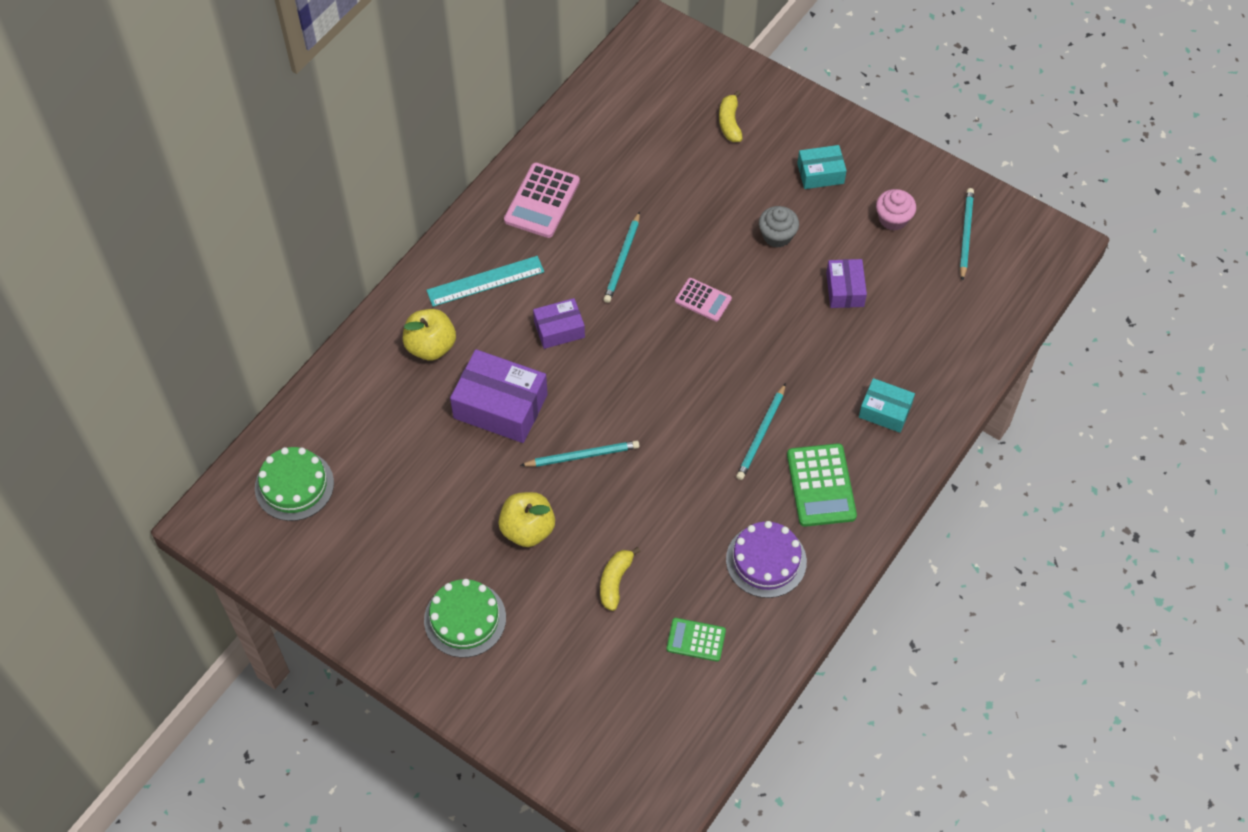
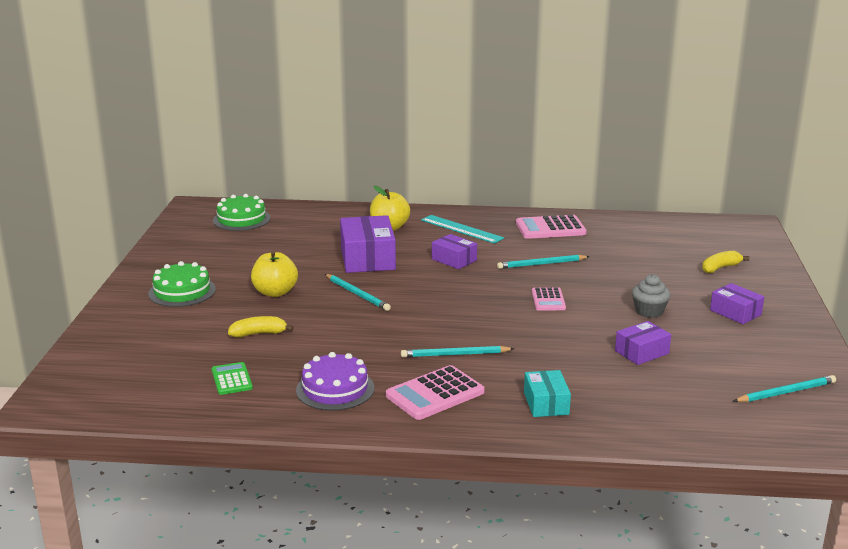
camera: 60 degrees right, 35 degrees down
(820, 173) = (735, 312): turquoise box -> purple box
(821, 485) = (435, 394): green calculator -> pink calculator
(893, 219) = (744, 354): pink cupcake -> none

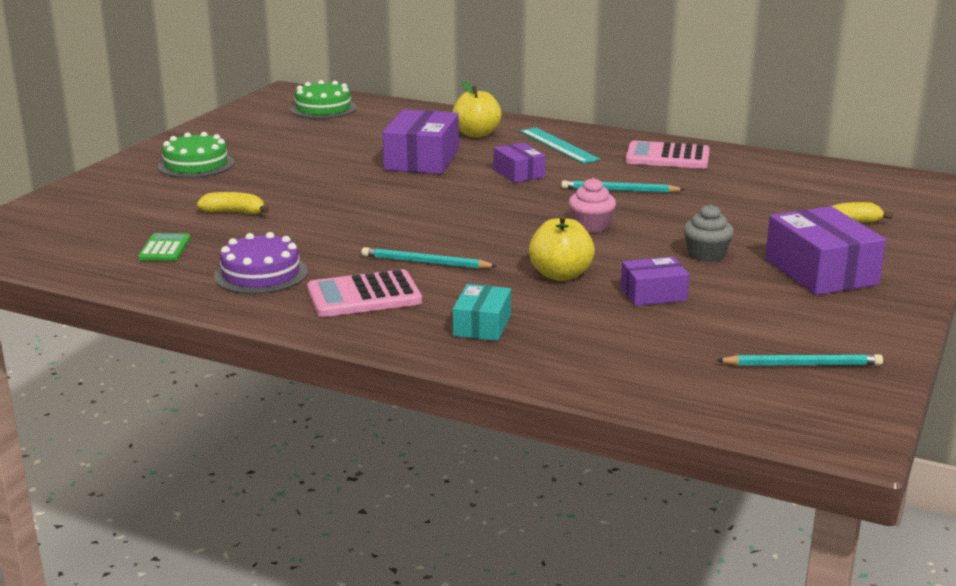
camera: 20 degrees right, 0 degrees up
(275, 292) = (289, 178): yellow apple -> yellow apple (560, 275)
(357, 294) = (376, 191): turquoise pencil -> none
(548, 300) = (591, 226): pink calculator -> pink cupcake
(735, 312) = (820, 272): purple box -> purple box, size x1.74

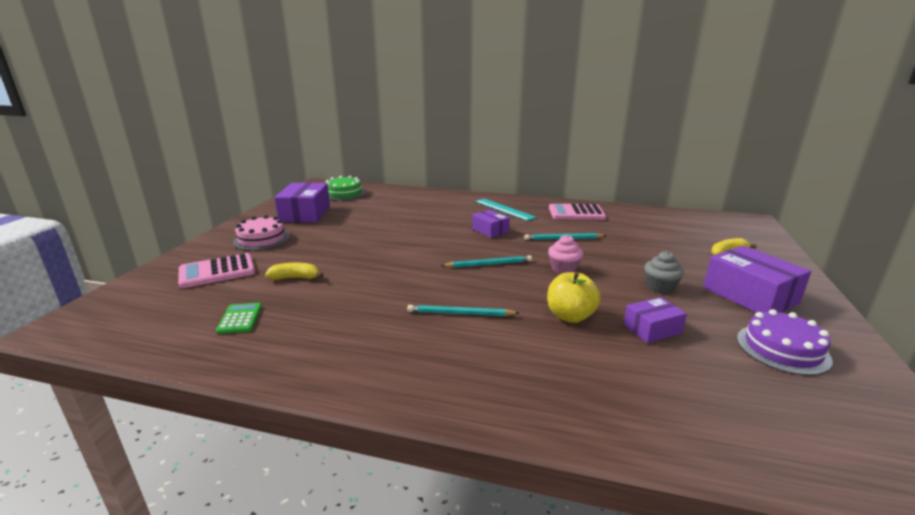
camera: 10 degrees left, 0 degrees up
(196, 164) = (261, 239): green cake -> pink cake
(261, 274) = (327, 339): purple cake -> purple cake (782, 349)
(364, 296) = (423, 355): pink calculator -> pink calculator (217, 272)
(422, 160) = (421, 225): purple box -> purple box (305, 214)
(476, 134) = (448, 205): yellow apple -> none
(482, 325) = (539, 381): turquoise box -> none
(802, 364) = (831, 397): turquoise pencil -> turquoise pencil (489, 264)

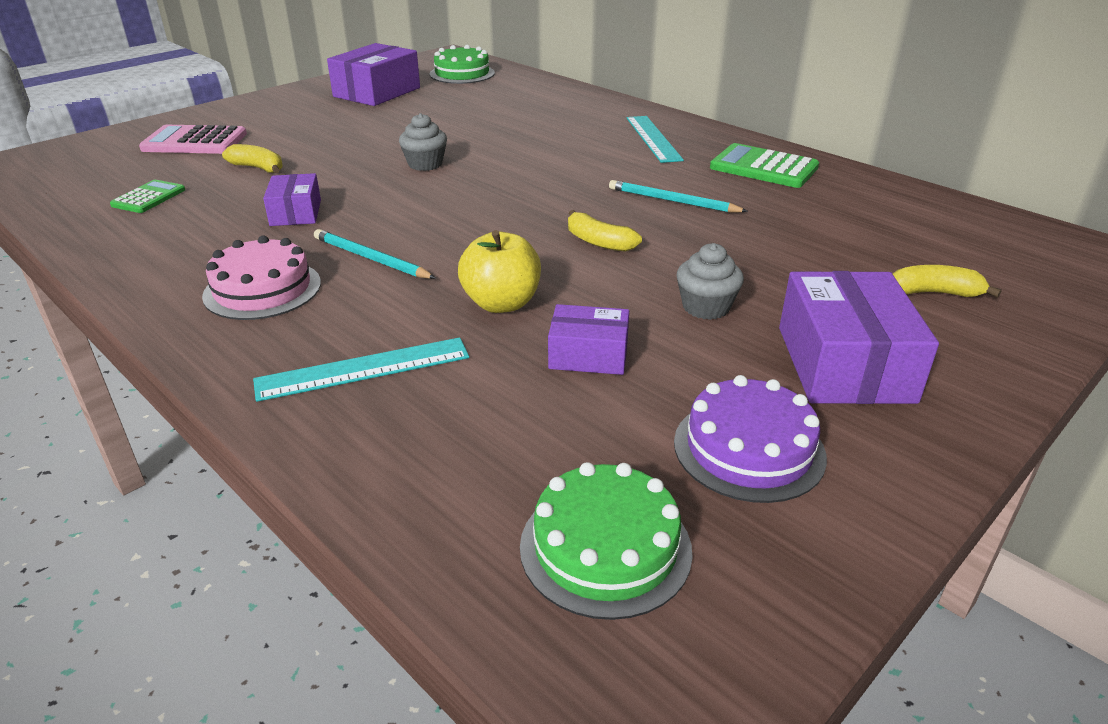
camera: 30 degrees right, 10 degrees up
(261, 239) = (287, 114): pink cake -> pink cake (262, 289)
(404, 250) = (425, 164): none -> grey cupcake
(489, 264) = (503, 209): turquoise pencil -> none
(490, 230) = (580, 164): purple box -> purple box (296, 213)
(560, 380) = (363, 369): none -> turquoise ruler
(563, 269) = (599, 242): pink cupcake -> yellow banana
(576, 213) = (763, 168): pink calculator -> green calculator
(814, 424) = (605, 547): none -> green cake

